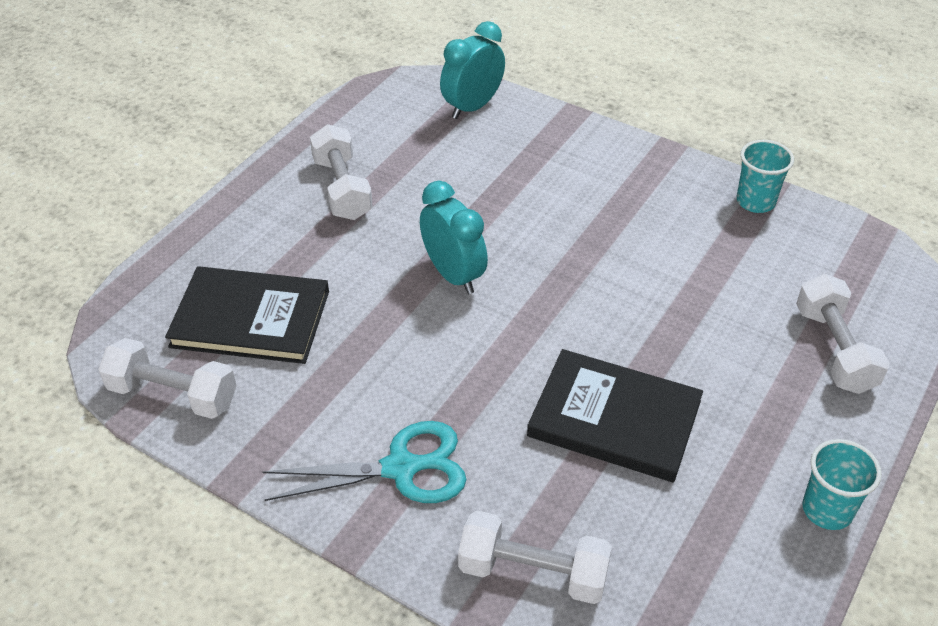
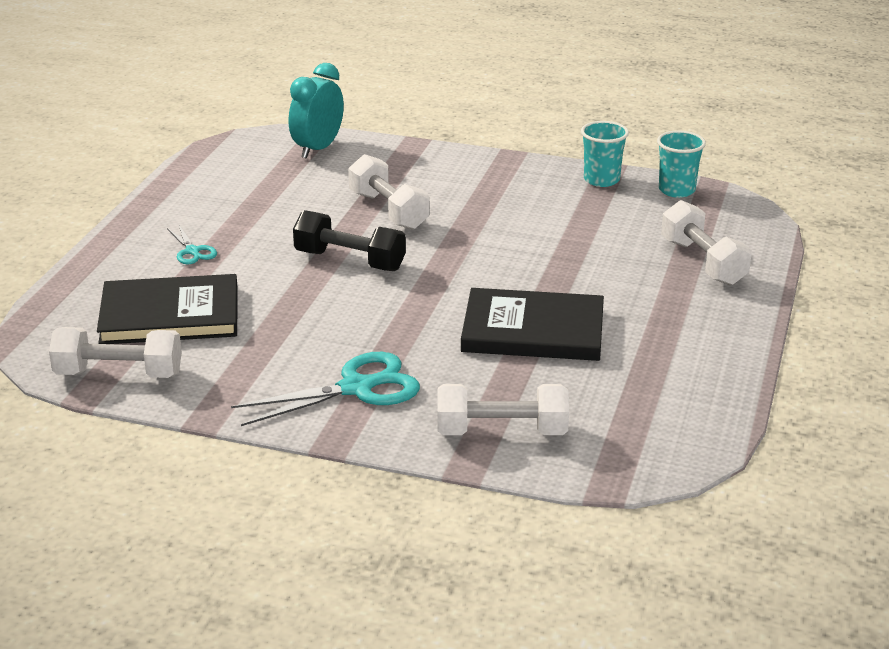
camera: 15 degrees left, 15 degrees down
(302, 231) = (192, 251): none -> turquoise scissors
(342, 189) = (217, 218): white dumbbell -> white dumbbell (388, 211)
(453, 275) = (350, 261): turquoise clock -> black dumbbell
(827, 510) = (732, 357): turquoise cup -> turquoise cup (676, 190)

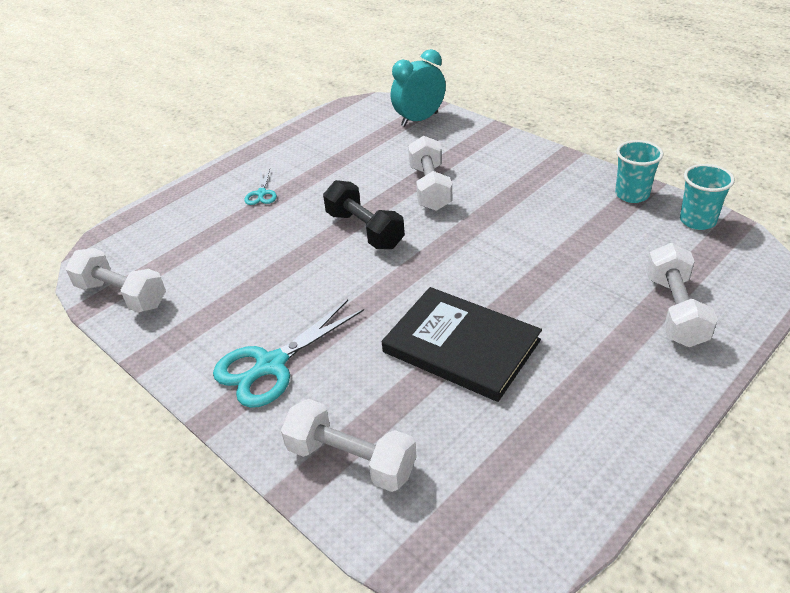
camera: 30 degrees right, 10 degrees up
(170, 315) = (200, 249): black book -> none
(356, 388) = (271, 365): turquoise scissors -> turquoise scissors turned 135 degrees clockwise

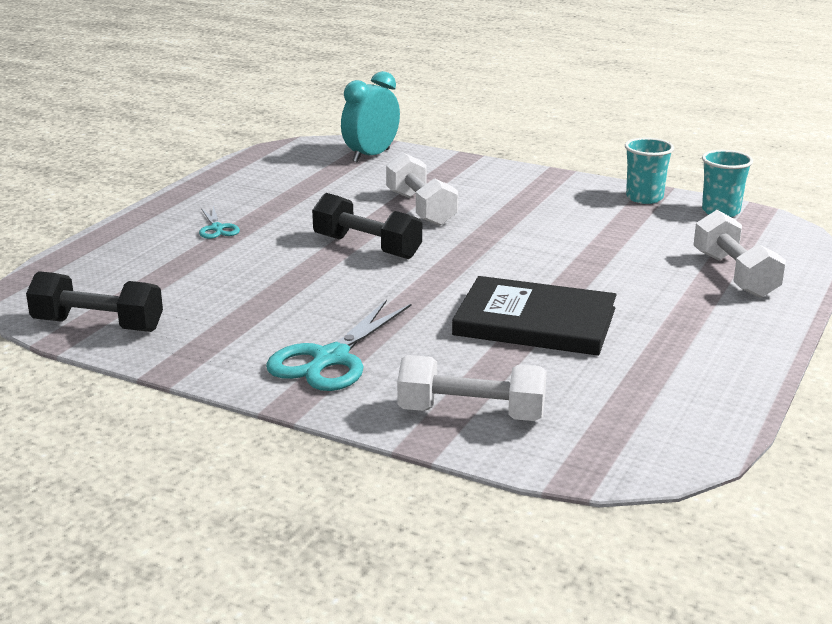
camera: 20 degrees left, 15 degrees down
(122, 295) = (98, 325): white dumbbell -> black dumbbell

